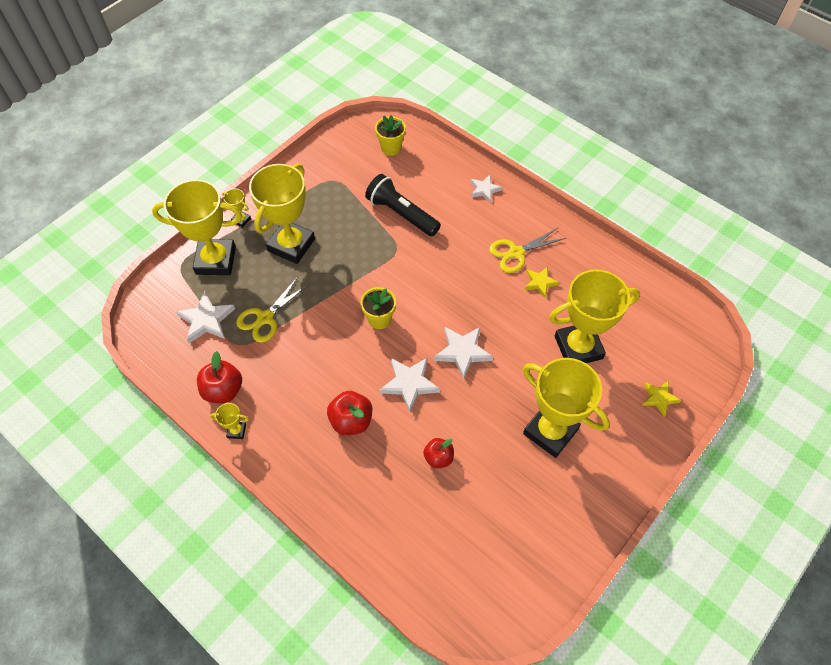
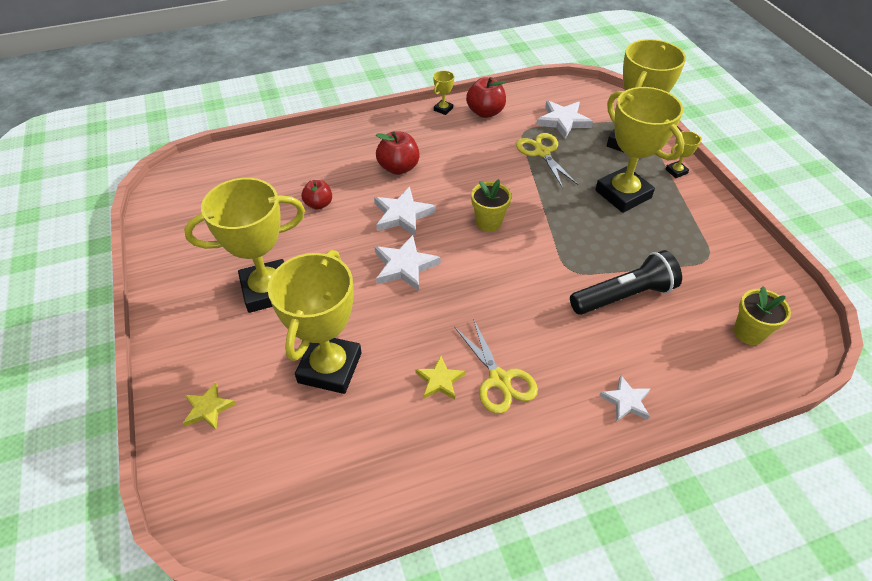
camera: 120 degrees right, 10 degrees down
(516, 253) = (499, 380): yellow scissors -> yellow scissors turned 150 degrees clockwise

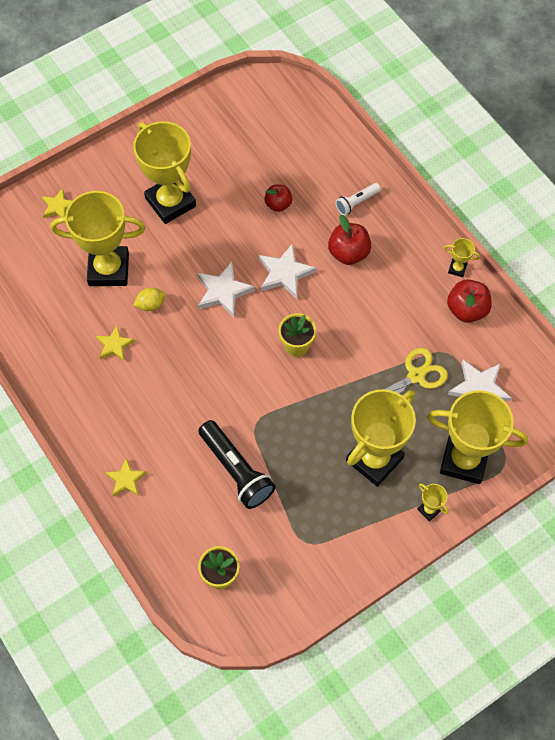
camera: 75 degrees right, 15 degrees up
(346, 152) = (356, 202): none -> white flashlight
(396, 334) = (150, 304): none -> yellow lemon
(499, 380) = (125, 386): yellow scissors -> none
(626, 401) = (126, 479): white star -> yellow star

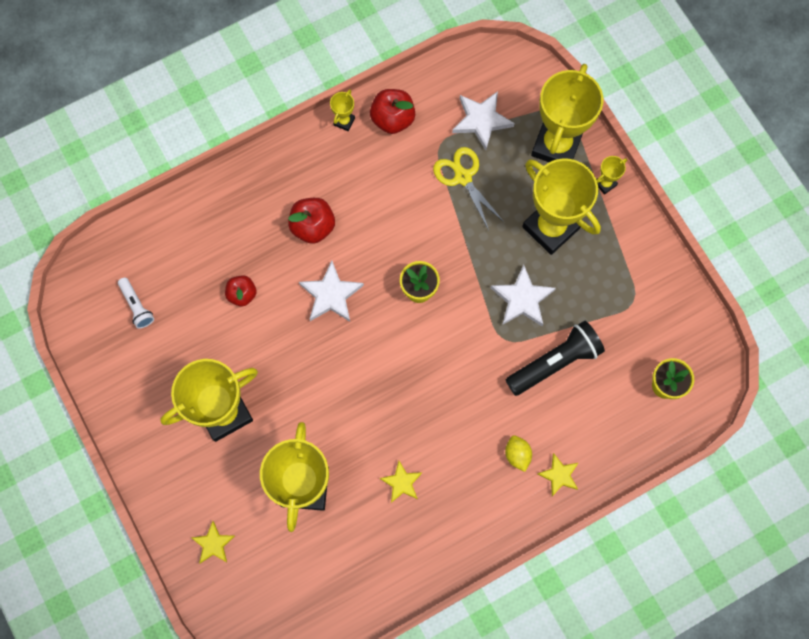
camera: 85 degrees left, 10 degrees up
(150, 304) = (355, 441): yellow lemon -> yellow lemon (517, 454)
(223, 291) = (347, 361): white star -> white star (522, 299)
(356, 202) = (250, 211): white flashlight -> white flashlight (137, 306)

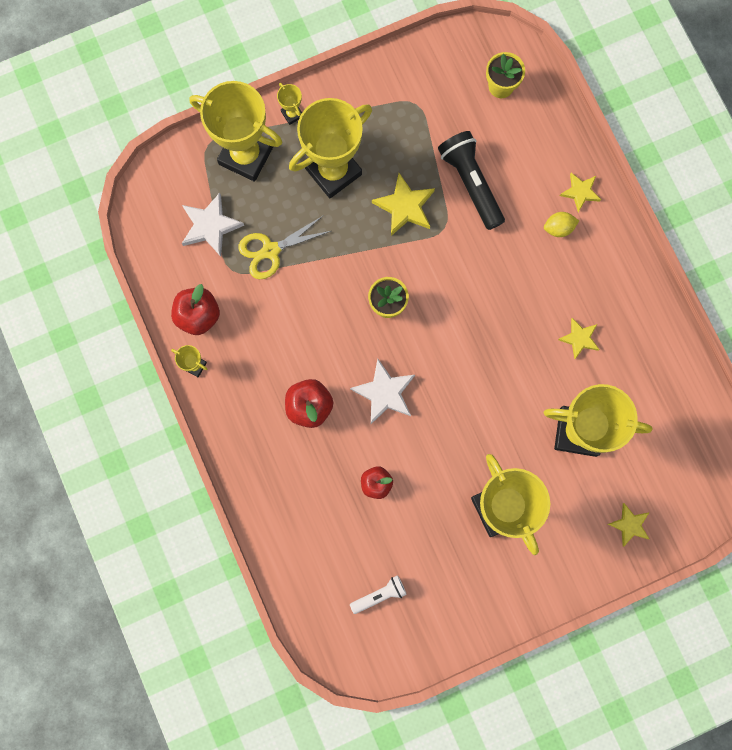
camera: 85 degrees left, 5 degrees up
(522, 299) = (405, 206): white star -> yellow star

